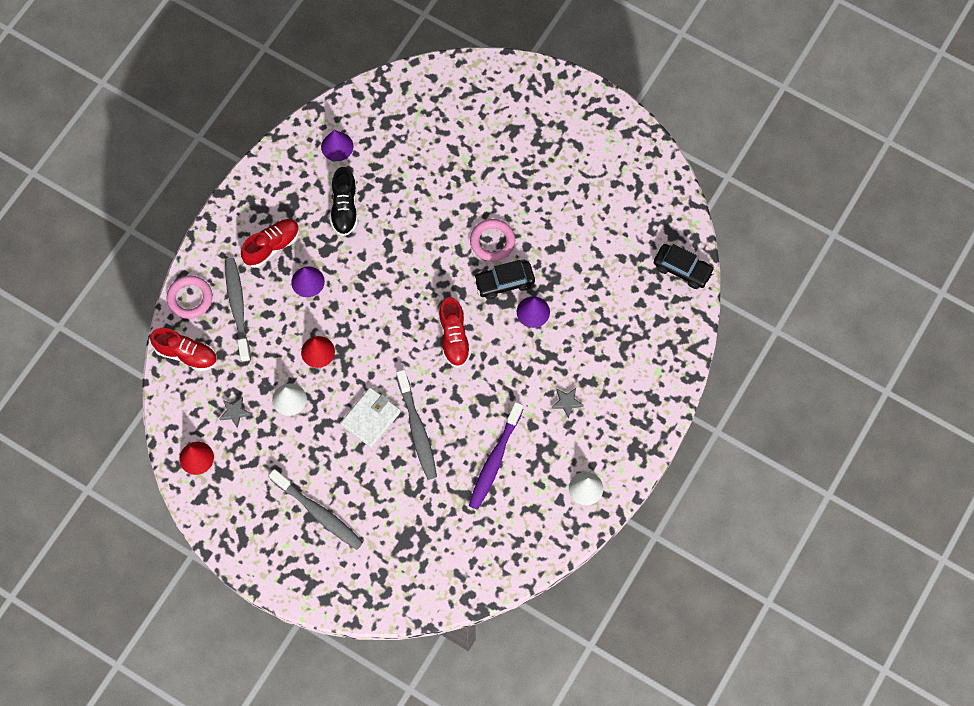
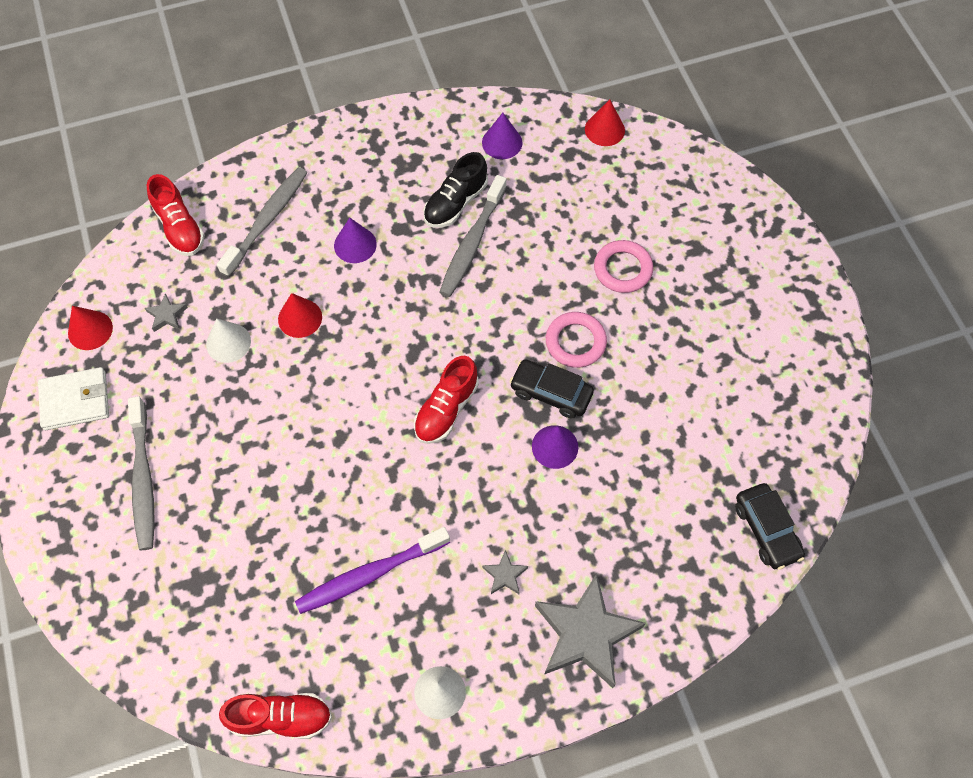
camera: 40 degrees right, 5 degrees down
(190, 298) = (233, 180): pink ring -> pink ring (622, 269)
(272, 246) = (353, 188): red shoe -> red shoe (281, 718)
(370, 418) = (286, 424): white wallet -> white wallet (75, 400)
(393, 90) = (604, 129): none -> red cone
(417, 429) = (321, 474): grey toothbrush -> grey toothbrush (472, 243)
(634, 399) = (586, 634): none -> grey star

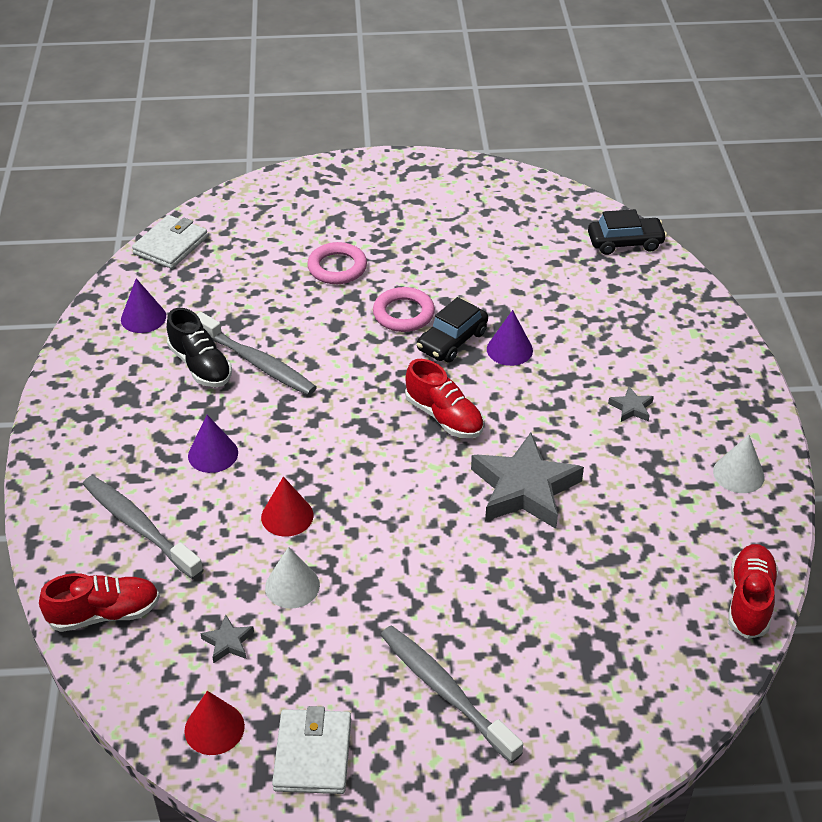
camera: 75 degrees left, 20 degrees down
(143, 479) = (445, 691): grey toothbrush -> grey toothbrush turned 135 degrees counterclockwise
(370, 574) = (609, 505): purple toothbrush -> none
(586, 634) = (698, 367): grey star -> grey star (524, 488)
(604, 129) = (170, 245): red cone -> white wallet

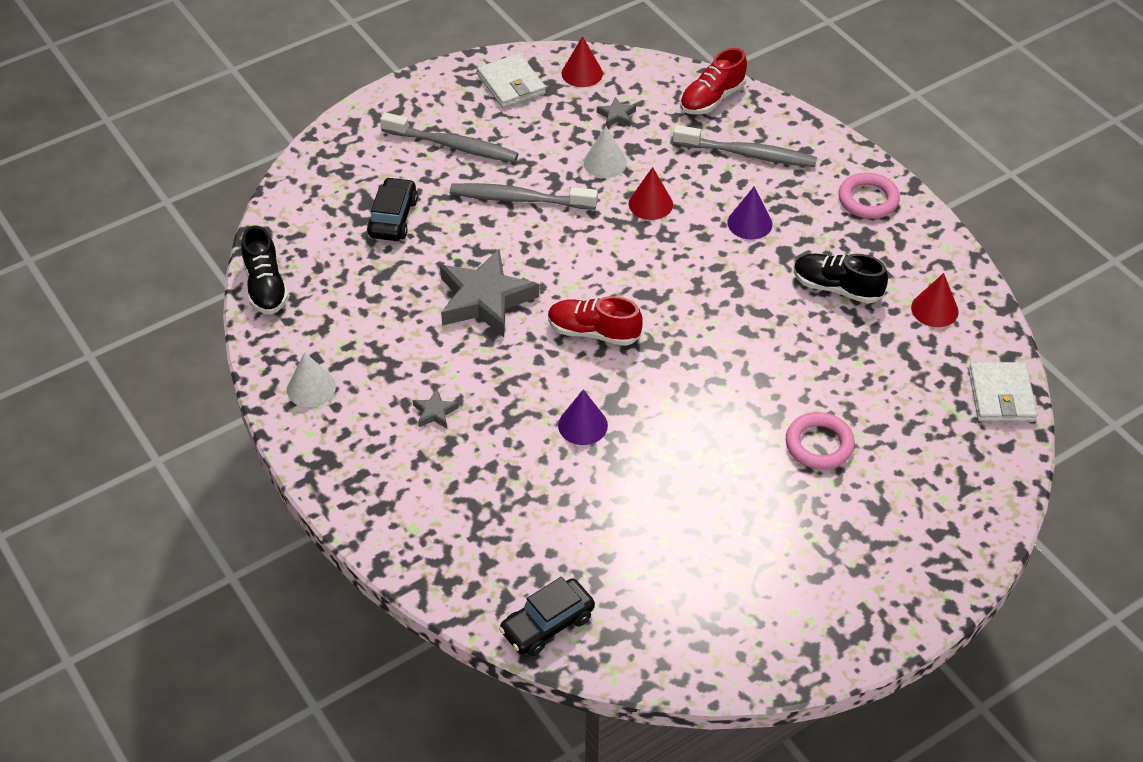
camera: 150 degrees right, 5 degrees up
(143, 317) = (934, 309): purple cone -> red cone
(257, 362) = (793, 311): grey toothbrush -> grey toothbrush (519, 199)
(403, 314) = (710, 420): pink ring -> pink ring (868, 200)
(452, 341) = (642, 410): black car -> black car (393, 218)
(749, 600) = (265, 287): red shoe -> black shoe

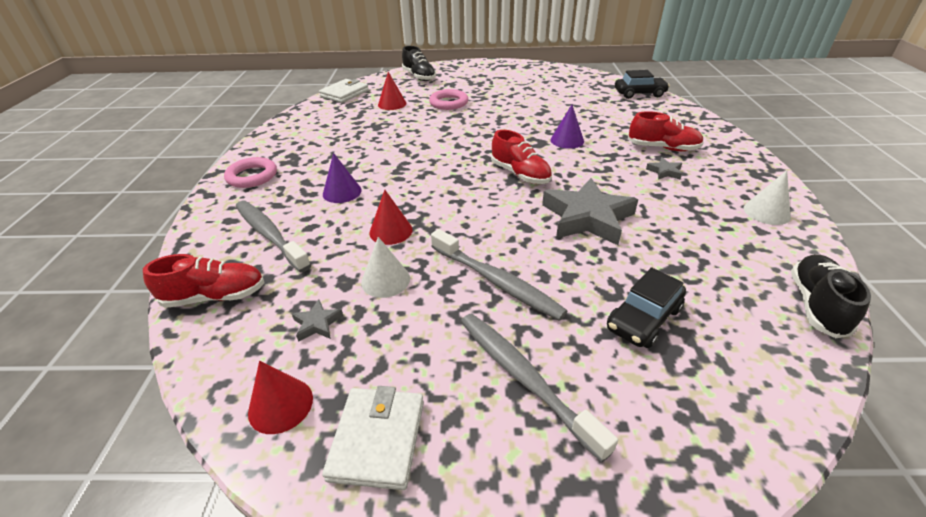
camera: 145 degrees left, 10 degrees down
(453, 464) = (663, 148): none -> red shoe
(836, 288) = (347, 146): black shoe -> black shoe (419, 77)
(934, 309) = (316, 123): red cone -> red cone (392, 104)

